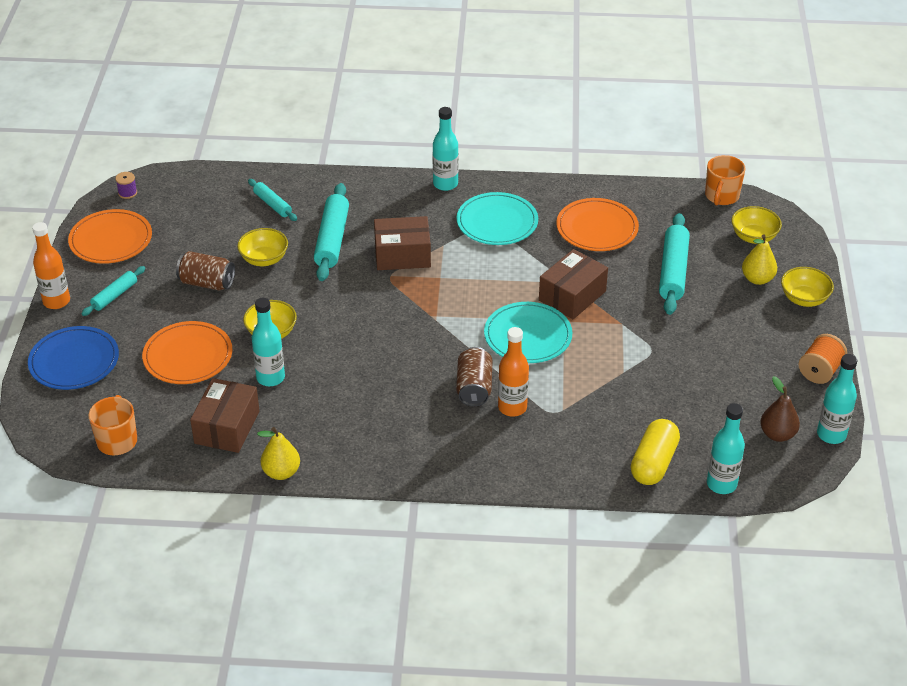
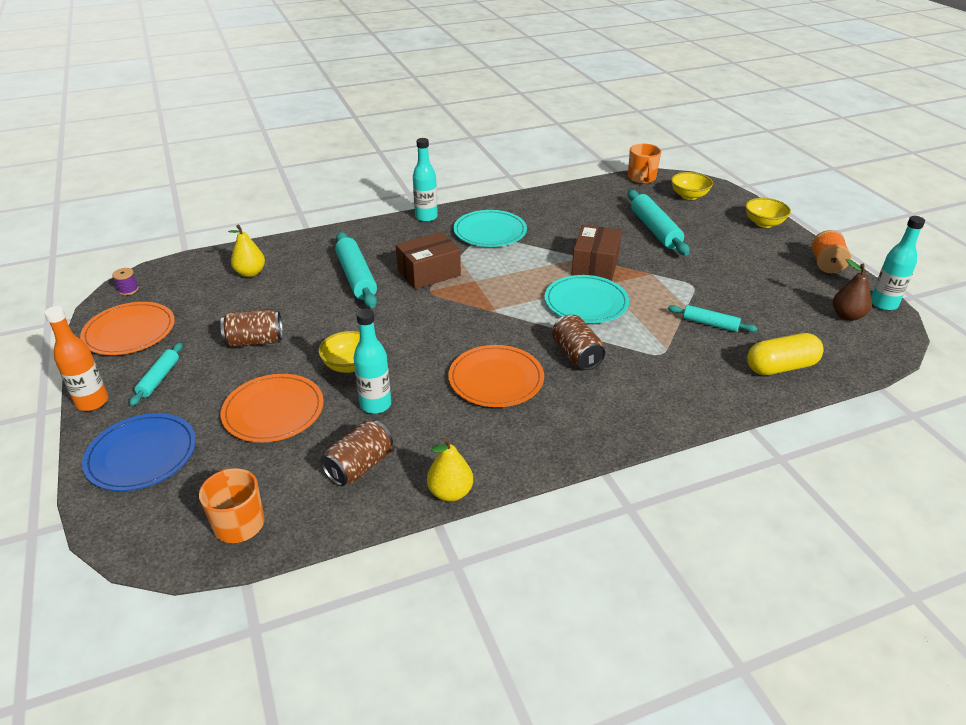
camera: 25 degrees left, 5 degrees down
(227, 427) = (360, 466): brown box -> brown can
(264, 259) = (301, 308): yellow bowl -> none
(272, 204) = (282, 265): turquoise rolling pin -> turquoise rolling pin (710, 324)
(512, 407) = (623, 360): orange bottle -> none
(597, 228) = (571, 217): orange plate -> orange plate (496, 379)
(654, 463) = (781, 367): yellow capsule -> yellow capsule turned 75 degrees clockwise
(721, 484) = (849, 366): turquoise bottle -> none
(757, 279) = (719, 220): yellow pear -> yellow pear (250, 273)

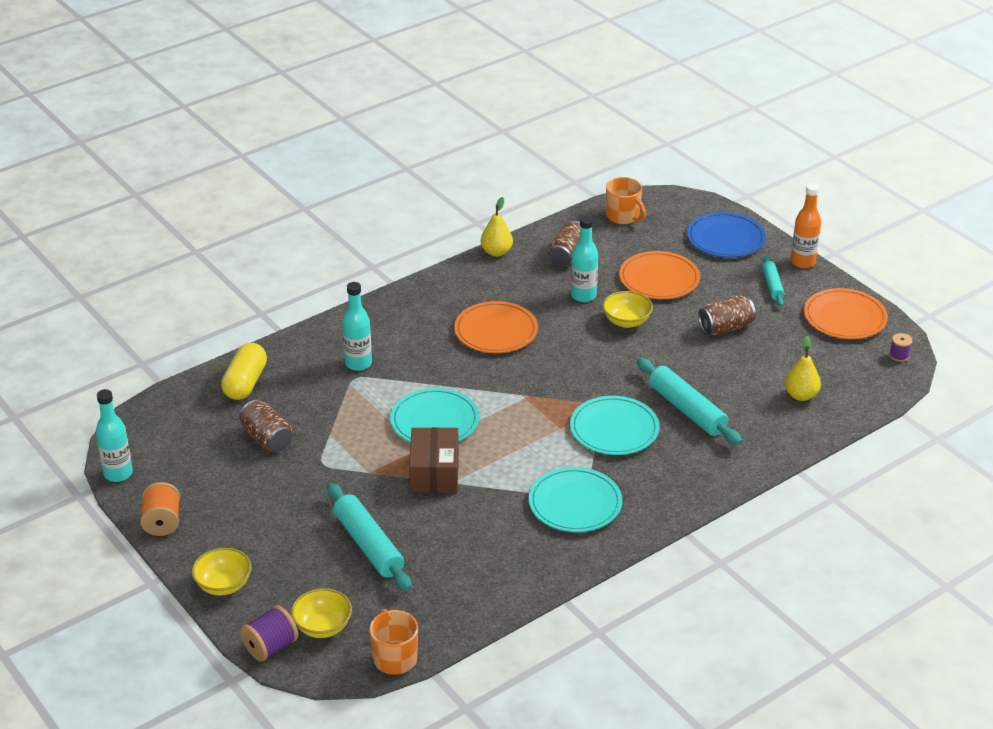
camera: 165 degrees right, 0 degrees up
(426, 217) = (667, 514): turquoise bottle -> turquoise bottle (358, 363)
(429, 273) = (614, 429): brown box -> turquoise plate
(576, 355) = (432, 363): brown can -> brown can (267, 439)
(710, 324) = (307, 417): turquoise rolling pin -> none
(724, 192) = (270, 647): none -> purple spool
(781, 367) = (245, 383): yellow capsule -> yellow capsule turned 45 degrees counterclockwise
(847, 316) = (163, 451): brown pear -> none

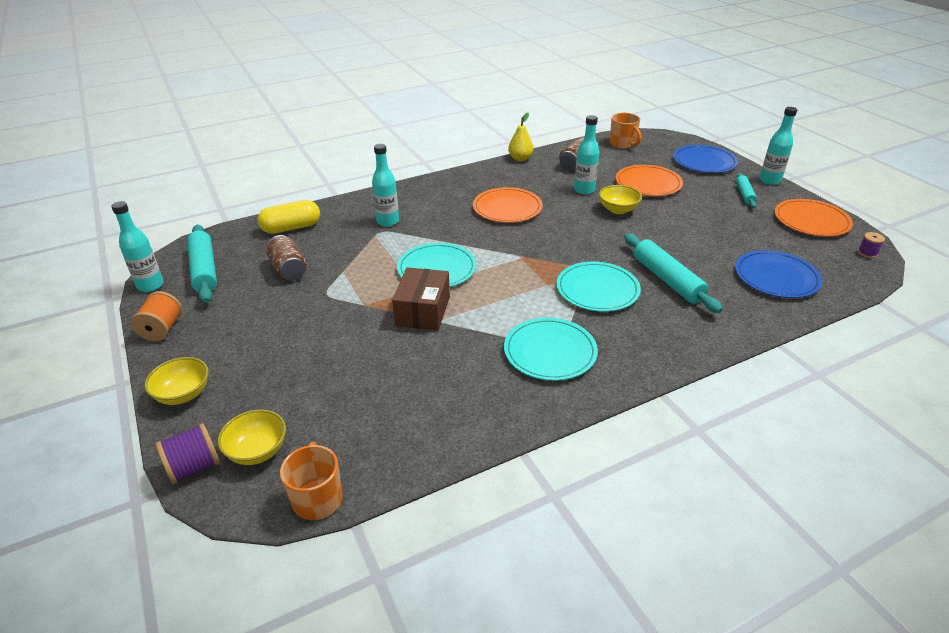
camera: 10 degrees right, 0 degrees up
(245, 383) = (291, 228): yellow capsule -> yellow capsule turned 45 degrees clockwise
(368, 545) = (338, 370): turquoise rolling pin -> turquoise rolling pin (204, 270)
(725, 328) = (704, 220): brown can -> none
(801, 395) = (776, 277): yellow pear -> blue plate
(803, 262) = (770, 181): orange bottle -> turquoise bottle

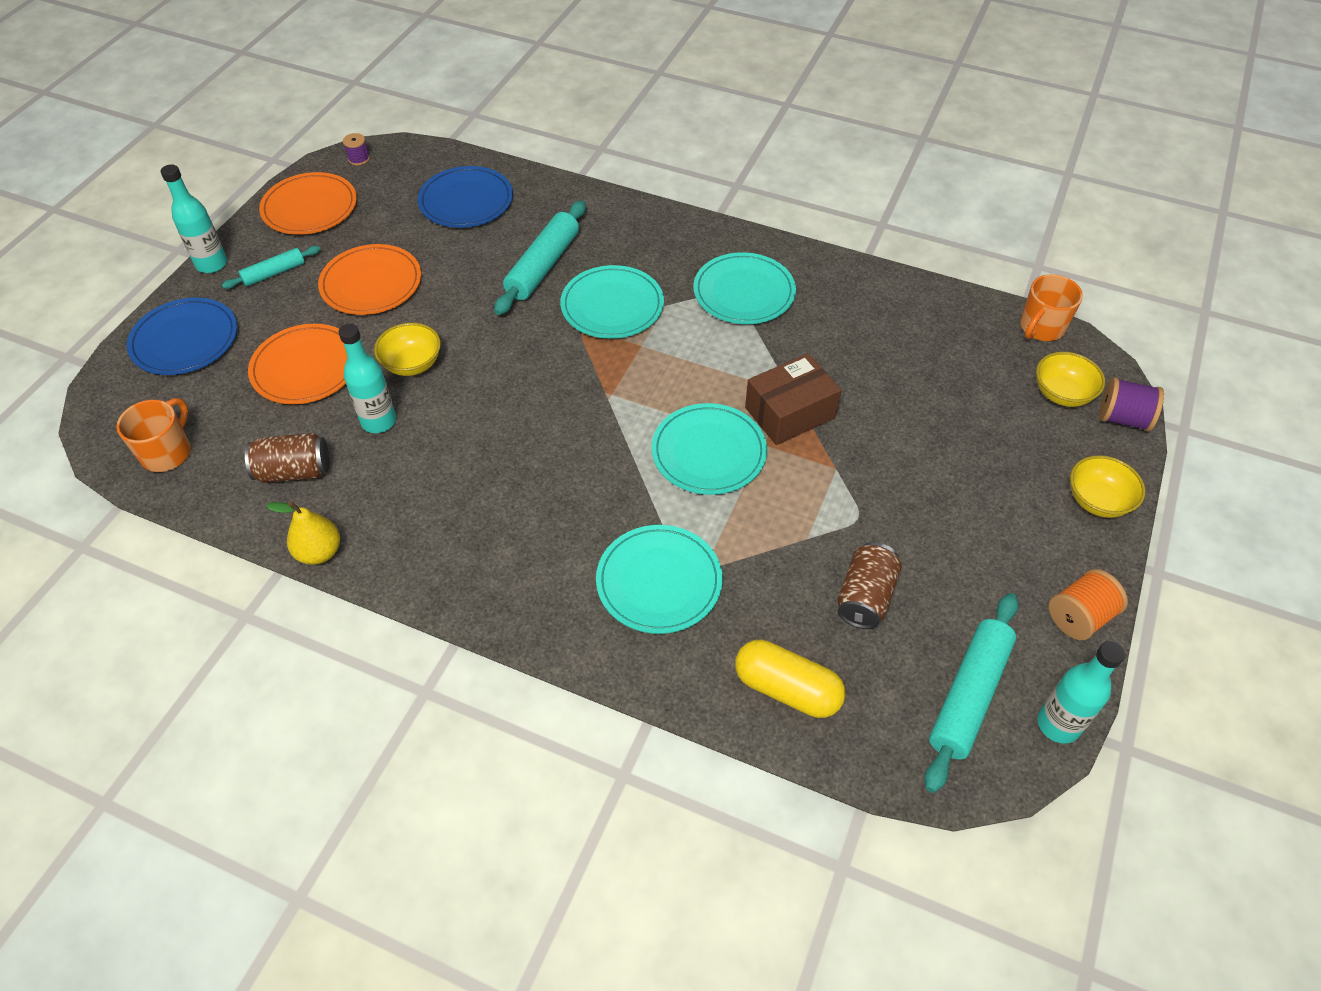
camera: 130 degrees left, 15 degrees up
(388, 222) = (659, 581): turquoise bottle -> turquoise plate
(507, 208) = (502, 473): orange plate -> orange plate (371, 283)

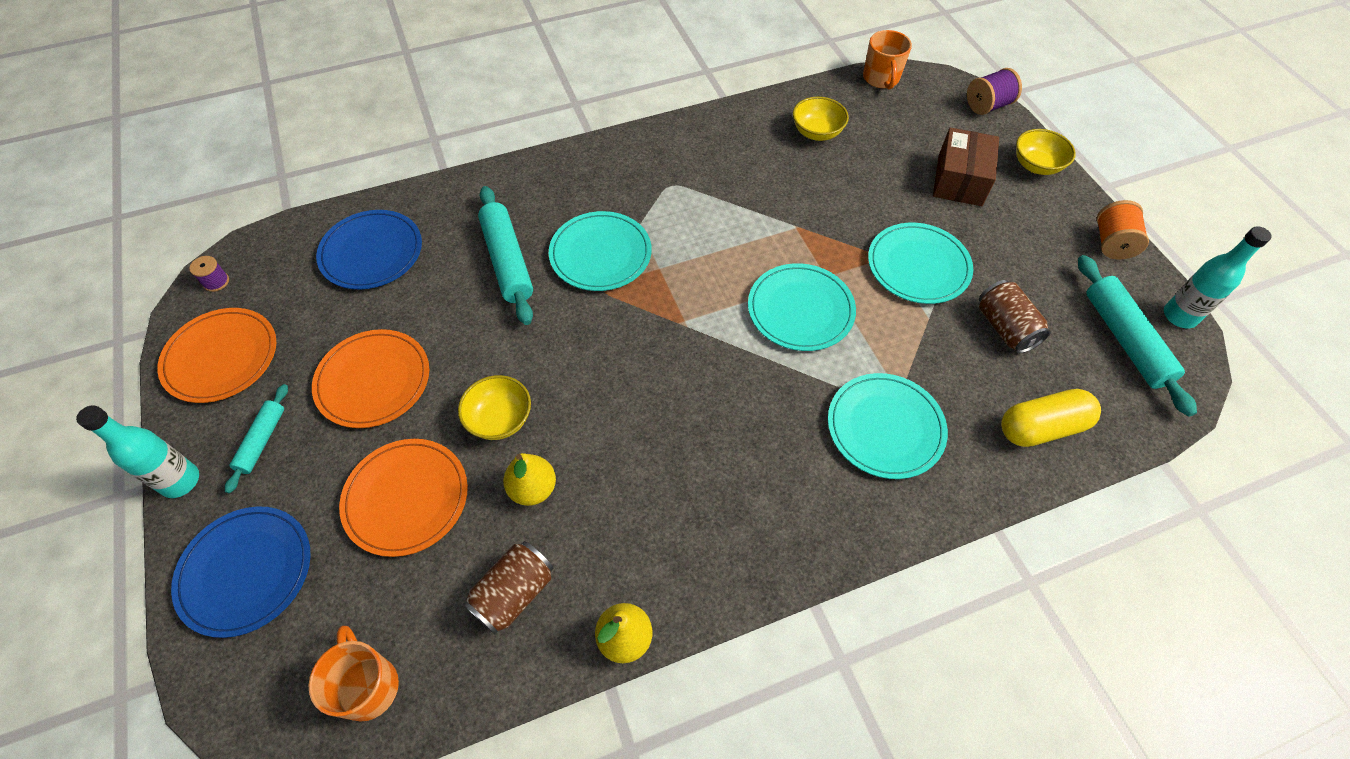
camera: 45 degrees left, 5 degrees up
(379, 421) = (533, 489): turquoise bottle -> yellow pear
(744, 292) = (680, 178): turquoise plate -> turquoise plate (918, 266)
(790, 412) = (814, 241): brown box -> brown box (959, 180)
(1062, 394) = (941, 113): yellow bowl -> yellow bowl (817, 132)

